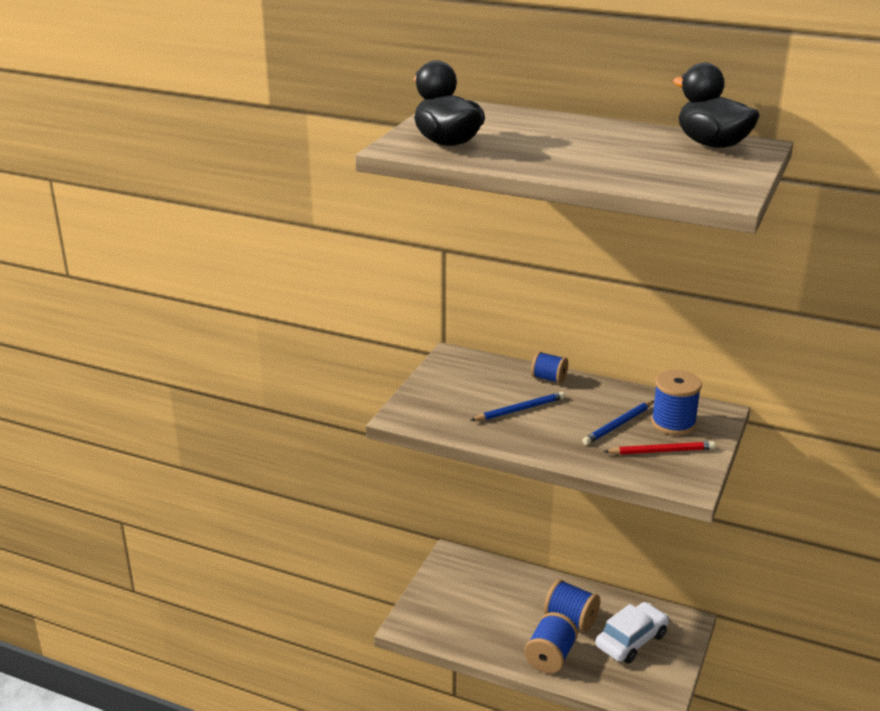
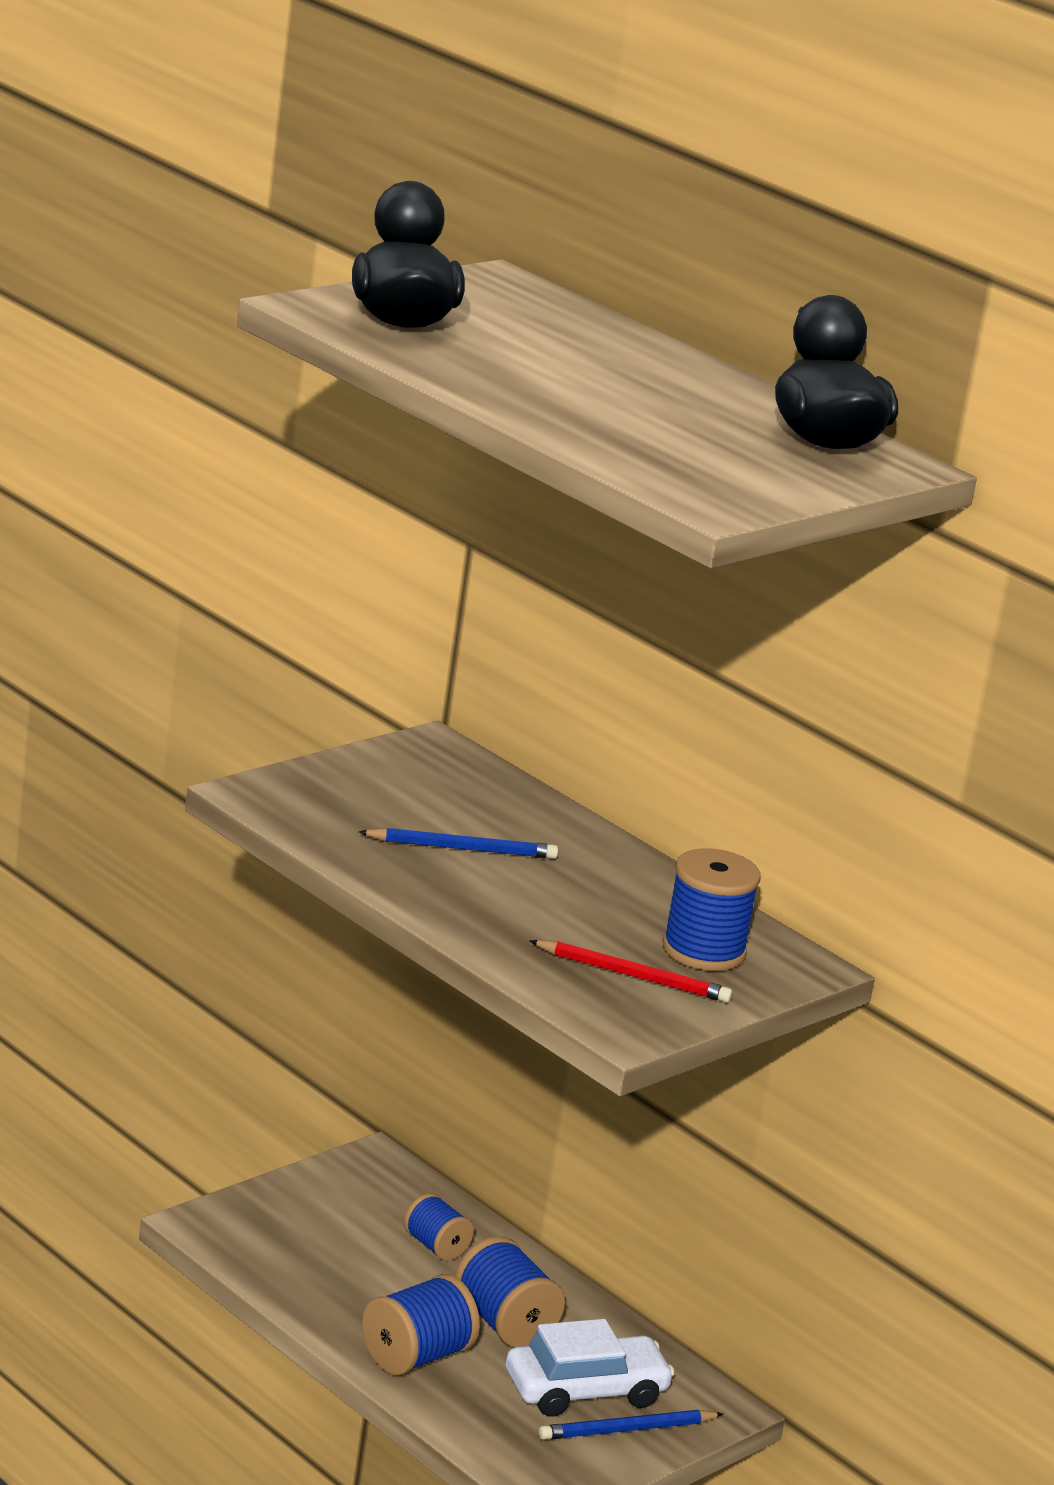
camera: 20 degrees right, 5 degrees down
(549, 378) = (564, 827): blue spool -> blue spool (435, 1246)
(618, 425) = (605, 921): blue pencil -> blue pencil (627, 1430)

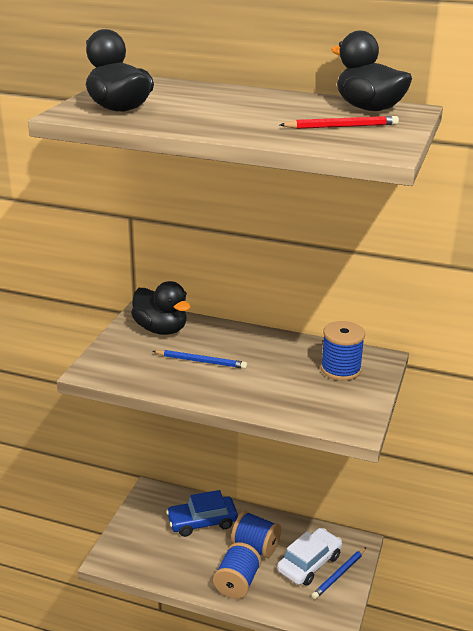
camera: 25 degrees left, 5 degrees up
(435, 1246) = (202, 522): blue spool -> blue car
(444, 780) = (161, 329): none -> black duck
(461, 849) = (201, 361): blue pencil -> blue pencil turned 45 degrees clockwise
(633, 976) = (330, 396): red pencil -> red pencil (341, 126)

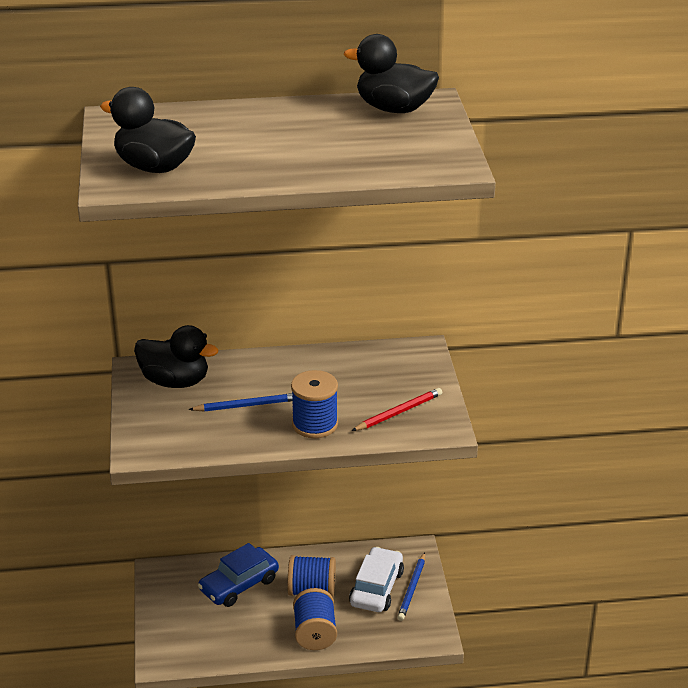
camera: 25 degrees left, 5 degrees up
(340, 369) = (391, 373): blue spool -> blue spool (315, 424)
(341, 126) = (391, 142): red pencil -> red pencil (398, 412)

